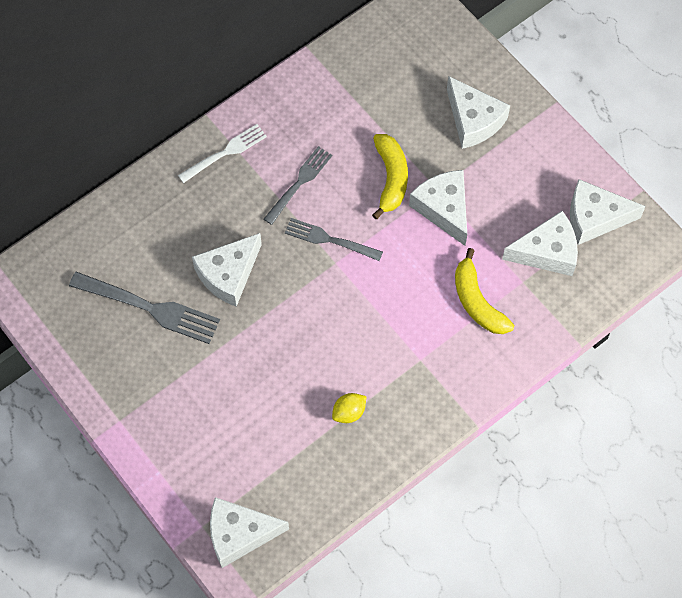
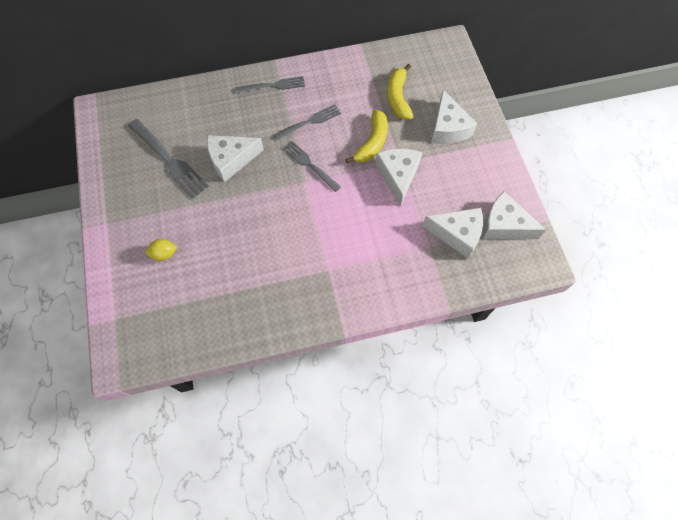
camera: 25 degrees right, 0 degrees up
(225, 152) = (273, 86): white fork -> grey fork
(239, 534) = (135, 336): white cheese -> none
(349, 412) = (258, 285): yellow lemon -> yellow lemon (164, 254)
(477, 302) = (389, 247): yellow banana -> yellow banana (398, 98)

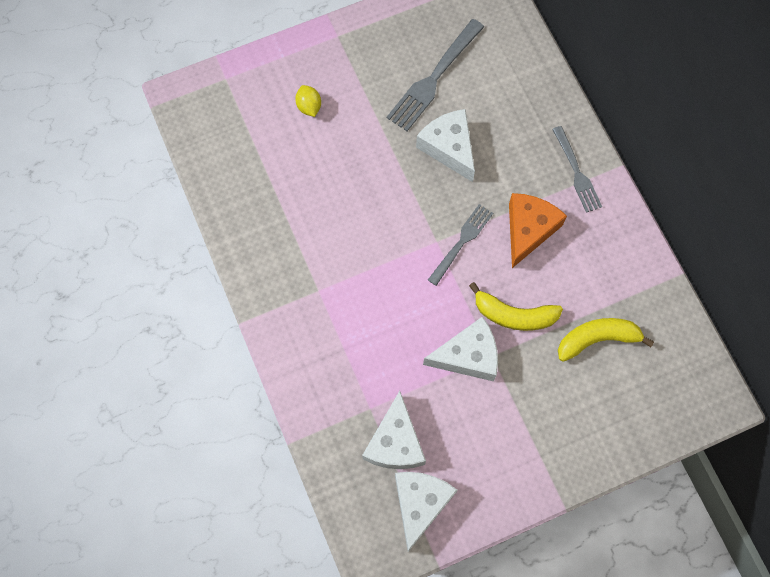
camera: 80 degrees right, 5 degrees up
(310, 122) = (528, 230): grey fork -> orange cheese
(448, 128) = (561, 414): white cheese -> none

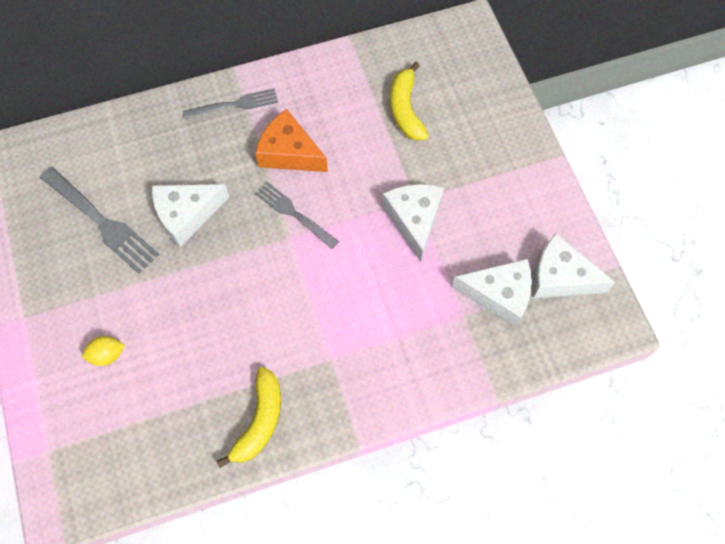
camera: 85 degrees left, 5 degrees down
(514, 315) = (376, 175): yellow banana -> yellow banana (260, 421)

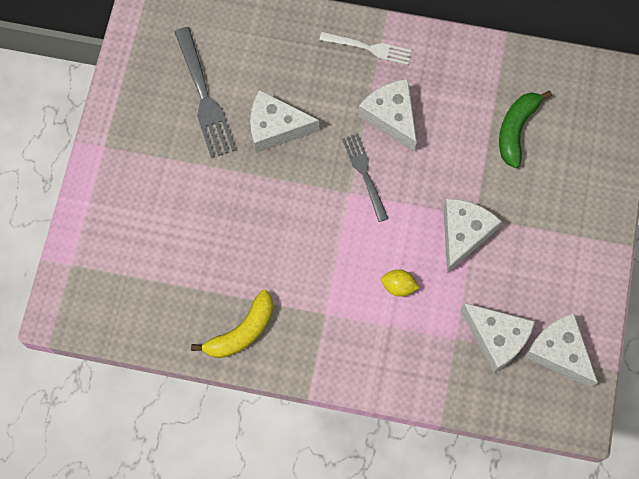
camera: 30 degrees right, 5 degrees up
(107, 355) = (152, 212): yellow lemon -> yellow lemon (398, 286)
(235, 105) = (369, 48): grey fork -> white fork
(289, 153) = (391, 117): orange cheese -> white cheese
(405, 109) = (516, 130): yellow banana -> green banana

